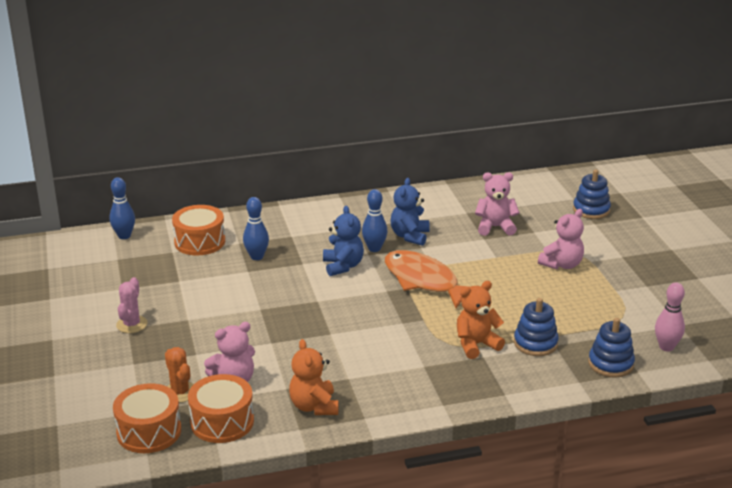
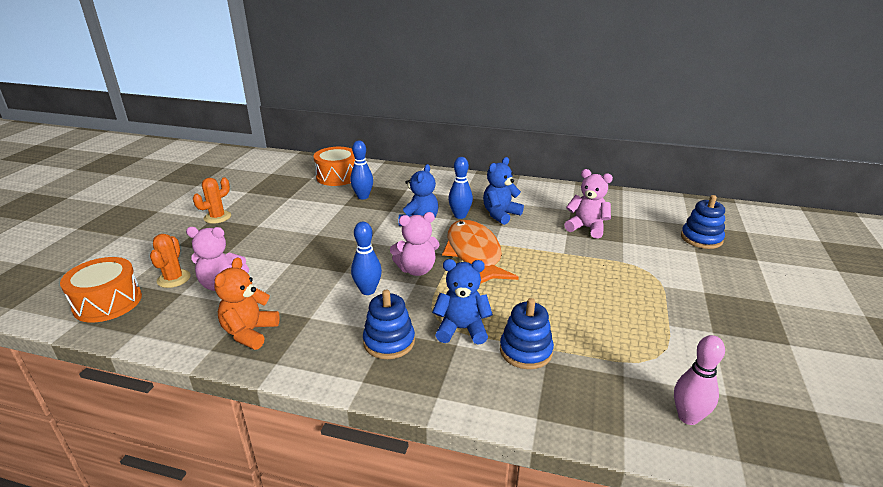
camera: 30 degrees right, 0 degrees up
(124, 236) = (295, 160): blue bowling pin -> blue bowling pin (368, 290)
(132, 324) = (217, 217): pink cactus -> orange cactus
(222, 422) = (165, 316): orange drum -> none
(476, 345) = (462, 329): orange teddy bear -> blue teddy bear
(562, 264) = (627, 279): pink teddy bear -> pink teddy bear (416, 270)
(610, 364) = (595, 410): blue stacking toy -> blue stacking toy (389, 342)

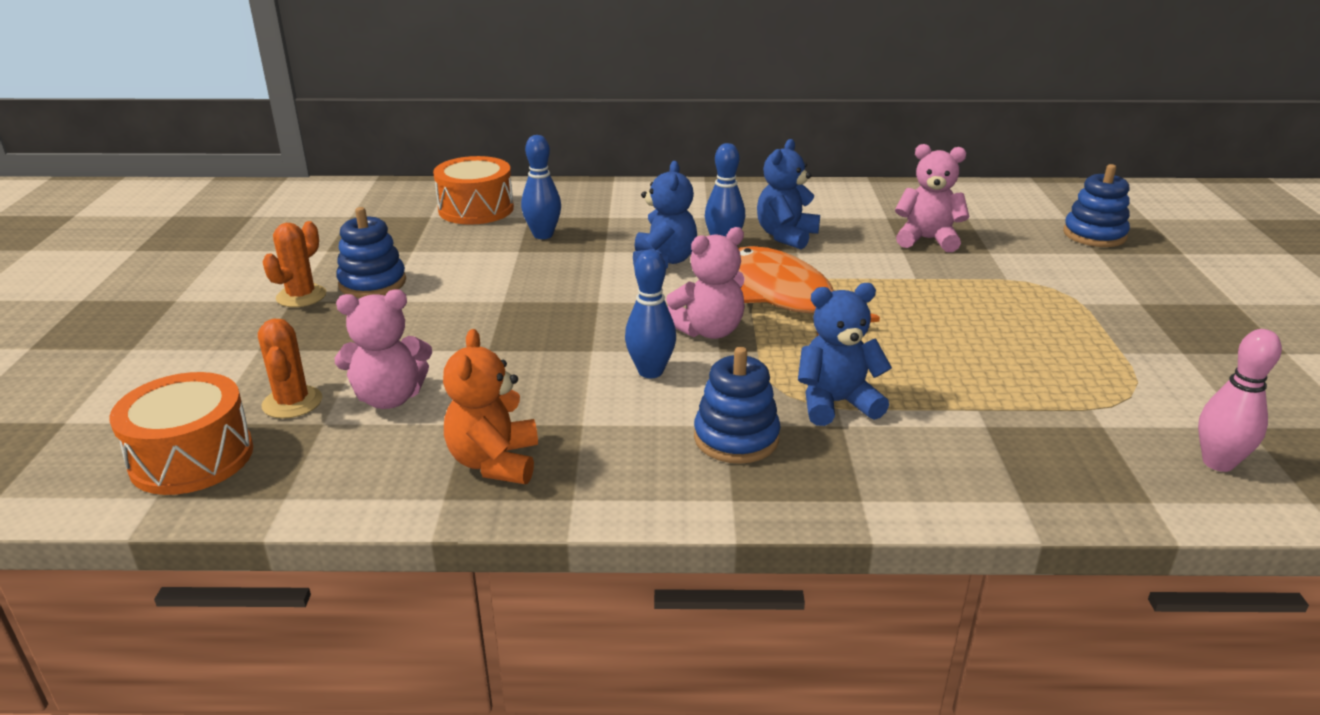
camera: 15 degrees left, 0 degrees up
(525, 351) = (949, 417): blue stacking toy -> blue stacking toy (372, 283)

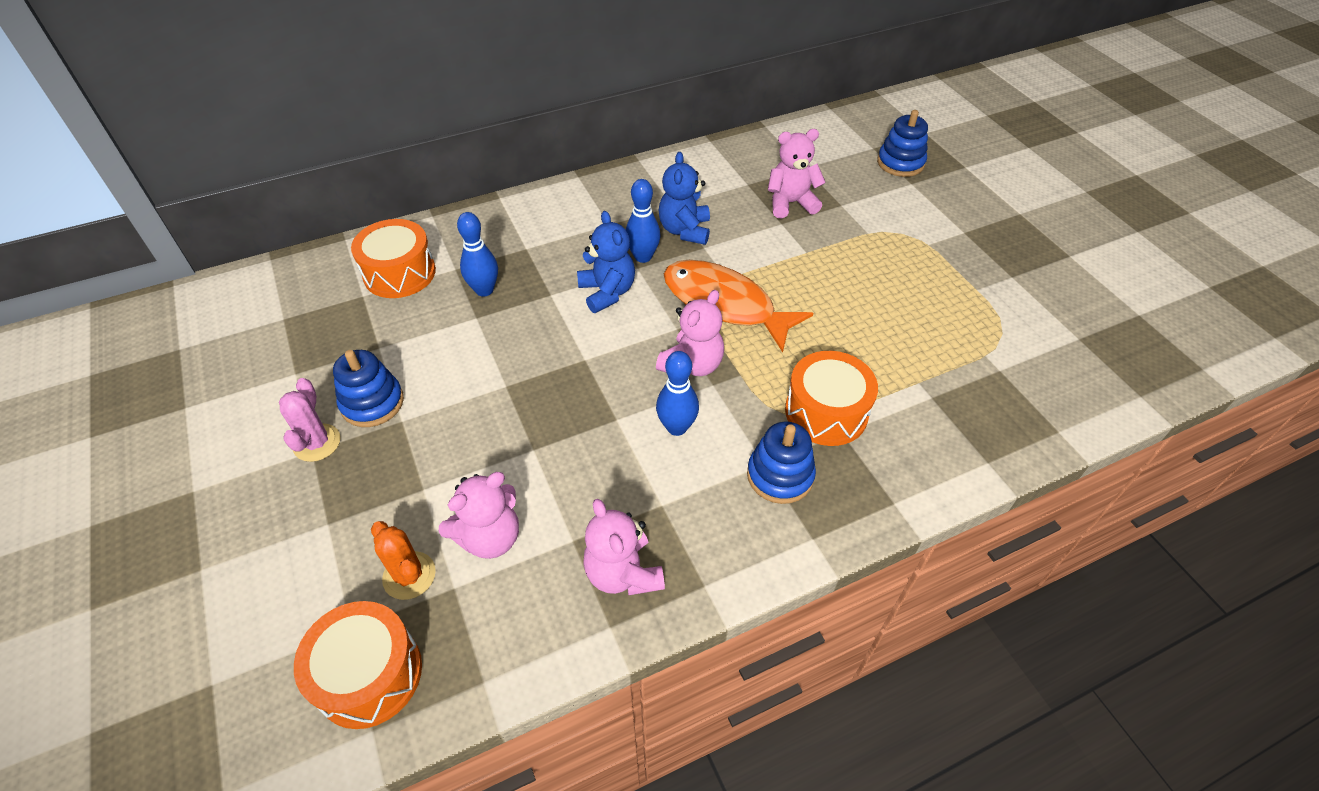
camera: 25 degrees left, 20 degrees up
(301, 296) = (317, 443): orange cactus -> pink cactus
(494, 462) = (623, 573): orange teddy bear -> pink teddy bear
(836, 403) = (826, 412): blue teddy bear -> orange drum
(1218, 463) = (1078, 380): pink bowling pin -> none

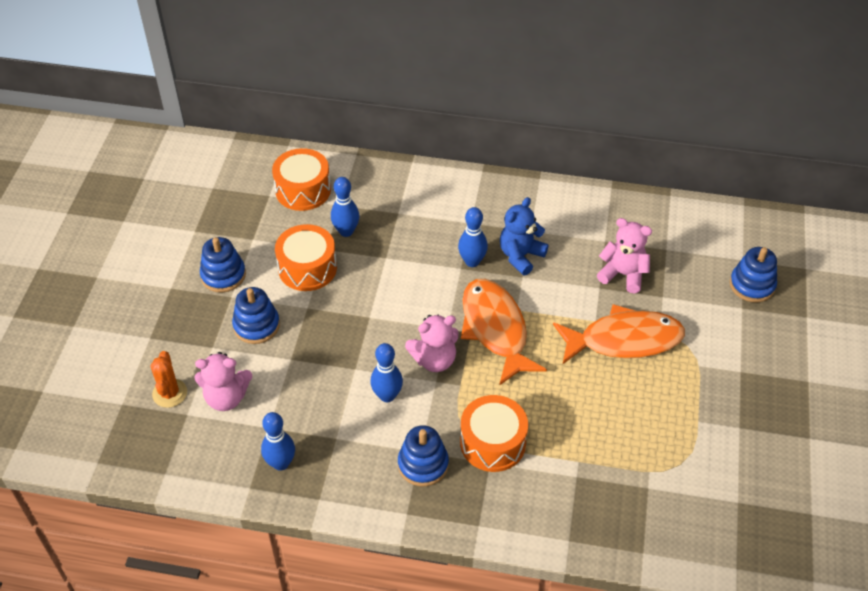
camera: 35 degrees right, 0 degrees up
(317, 443) = (176, 284): pink cactus -> none
(369, 674) = (114, 433): orange drum -> orange drum (307, 268)
(460, 435) = (256, 325): none -> blue stacking toy
(607, 292) = (424, 276): blue teddy bear -> none
(623, 573) = (281, 463): pink teddy bear -> blue bowling pin
(847, 255) = (624, 340): none -> orange fish

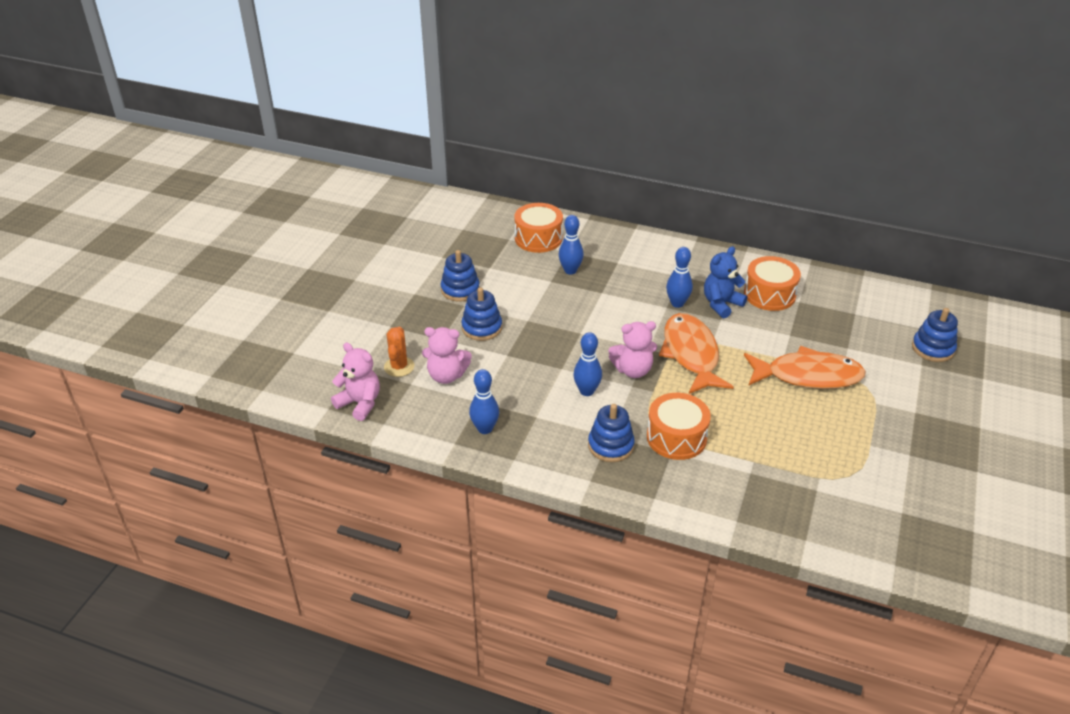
camera: 10 degrees right, 10 degrees down
(307, 268) = (532, 292): orange drum -> orange drum (769, 294)
(623, 274) = (813, 327): pink teddy bear -> pink teddy bear (360, 403)

